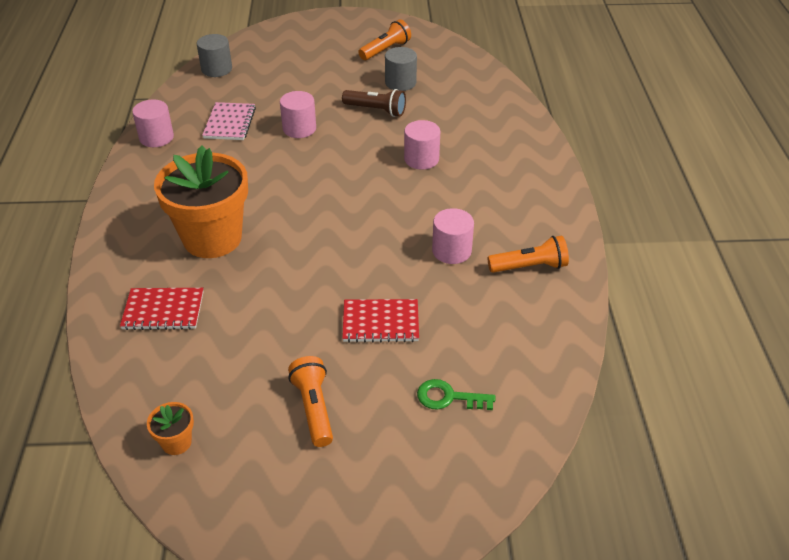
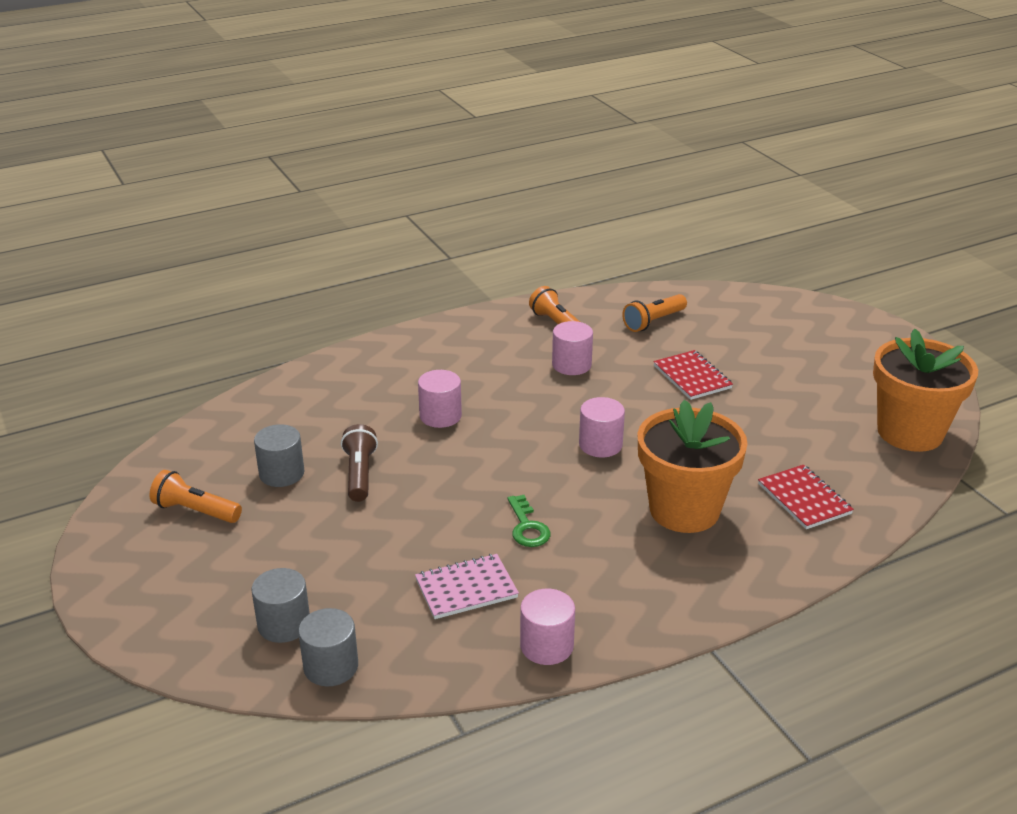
camera: 115 degrees left, 10 degrees down
(176, 442) = (910, 432): orange flower pot -> orange flower pot, size x2.46
(261, 61) = (284, 624): none -> grey cylinder
(299, 128) = (439, 522): pink cylinder -> pink cylinder (600, 445)
(314, 408) = (807, 382): orange flashlight -> orange flashlight (653, 322)
(448, 397) = (732, 330): green key -> green key (527, 527)

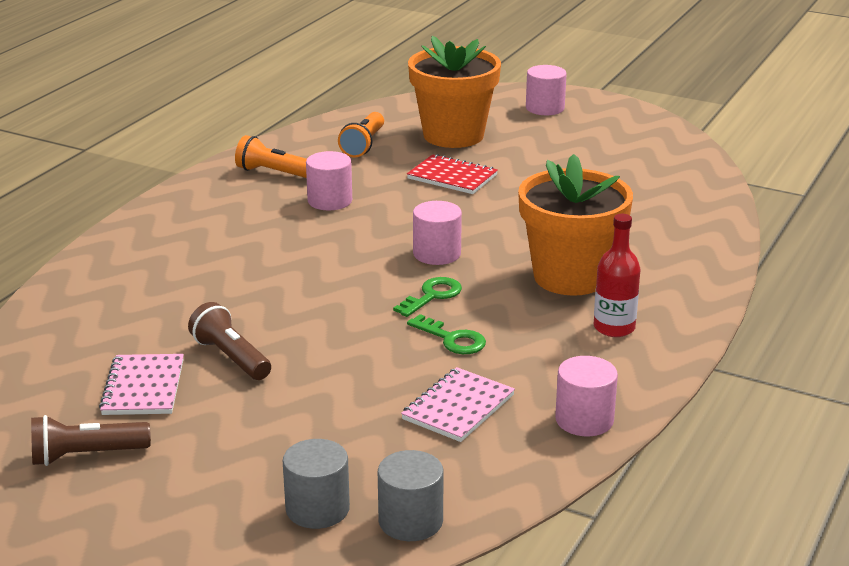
camera: 35 degrees left, 5 degrees down
(195, 511) = (86, 455): orange flashlight -> brown flashlight
(281, 473) = (143, 387): grey cylinder -> pink notebook
(440, 416) = (252, 282): pink cylinder -> pink cylinder (545, 108)
(555, 482) = (432, 296): none -> green key
(666, 573) = (614, 328): none -> red bottle
(804, 499) = (653, 235): red notebook -> none
(910, 432) = (674, 162): orange flower pot -> orange flower pot (453, 135)

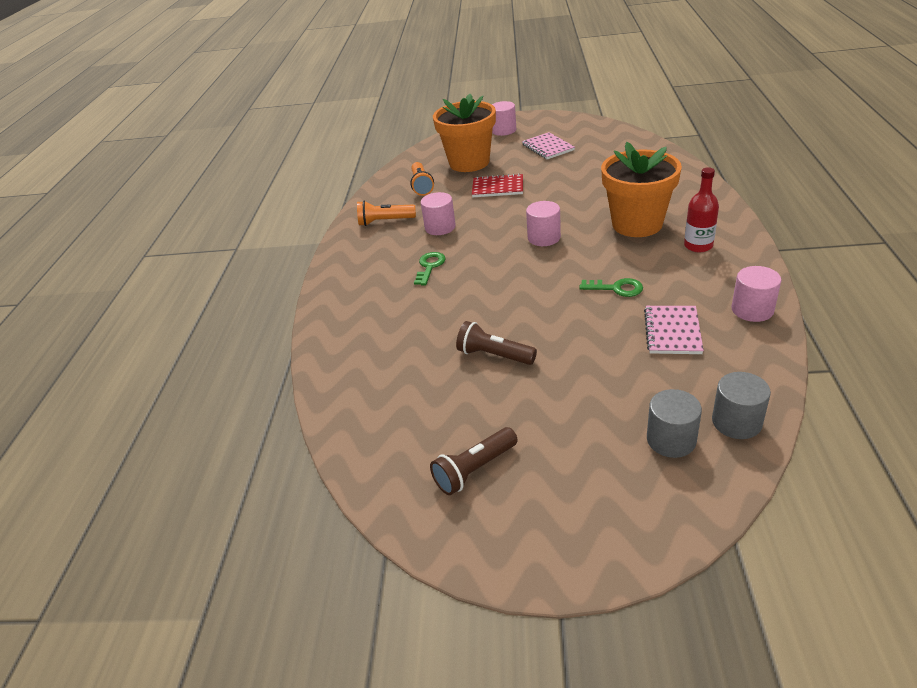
camera: 20 degrees left, 10 degrees up
(143, 387) = (459, 401): pink notebook -> pink notebook (548, 147)
(432, 296) = (572, 265): green key -> green key (430, 266)

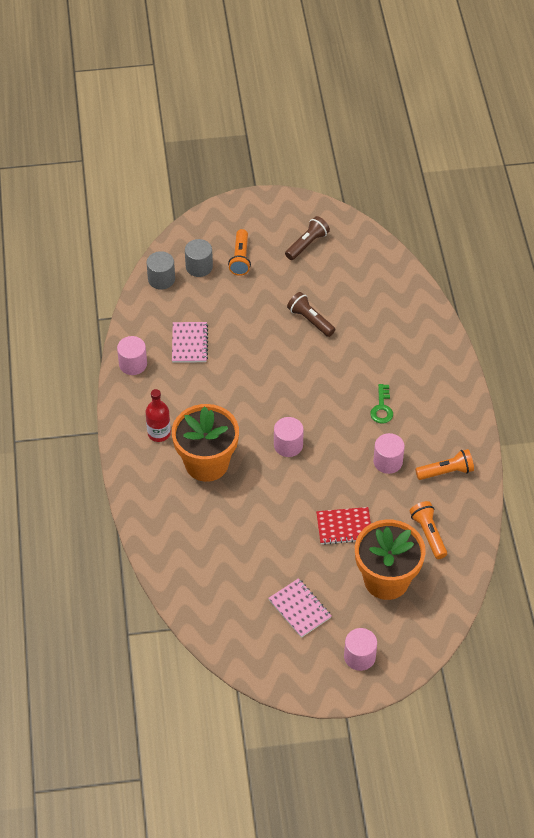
camera: 165 degrees right, 15 degrees up
(494, 355) = (310, 320): brown flashlight -> brown flashlight turned 150 degrees counterclockwise
(596, 450) = (240, 258): none -> orange flashlight
(616, 288) = (226, 384): green key -> none

